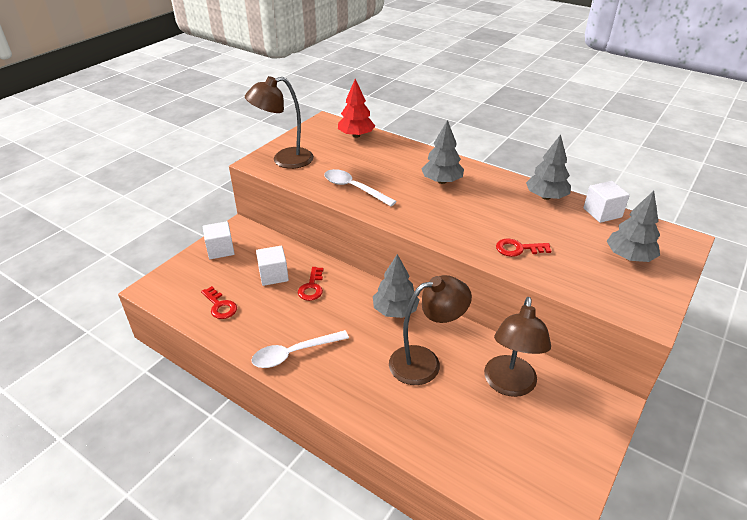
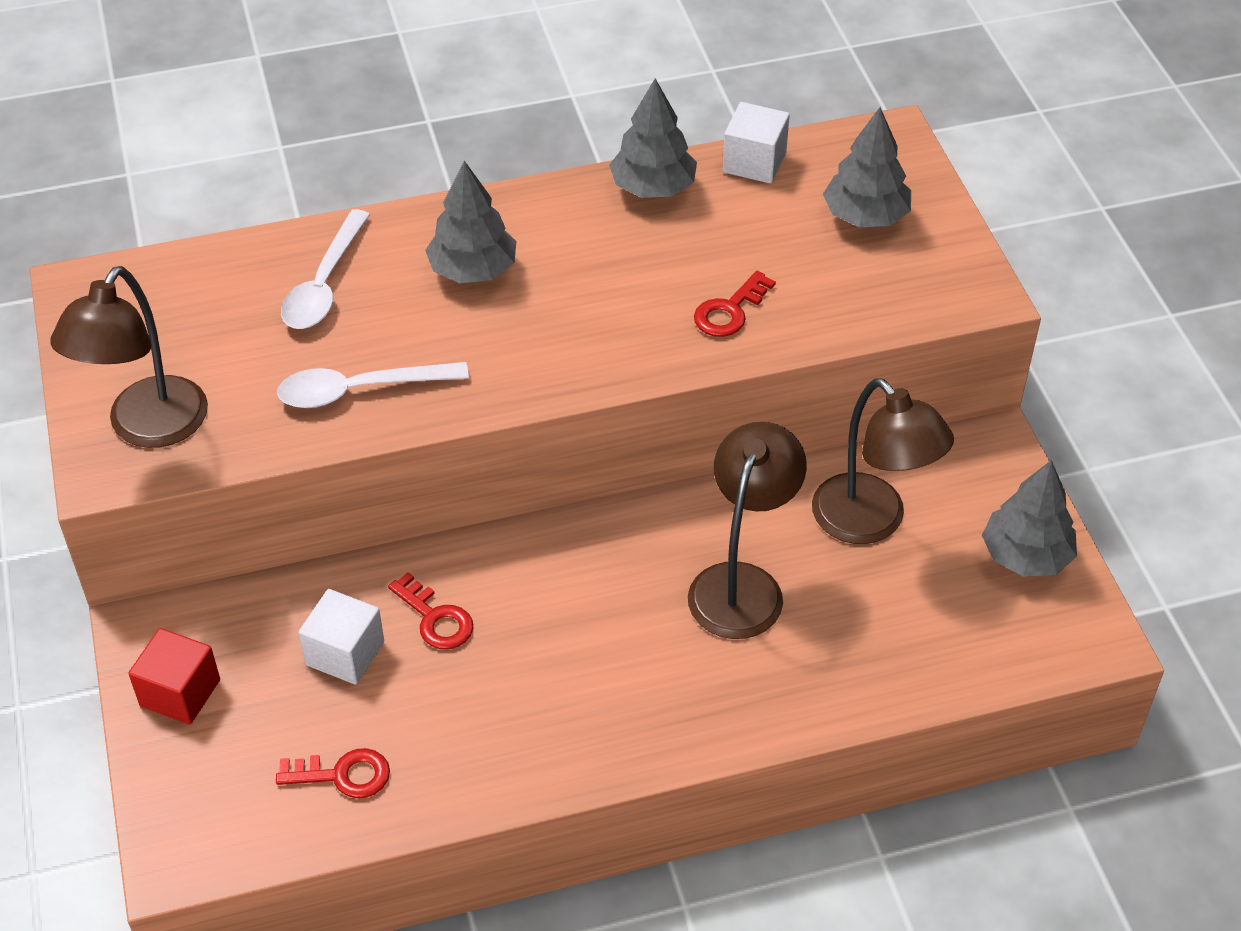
camera: 50 degrees left, 10 degrees up
(220, 250) = (180, 693): white cube -> red cube
(294, 353) = (564, 733): white spoon -> white spoon (324, 284)
(356, 135) = (193, 279): red tree -> none
(395, 310) = (605, 546): grey tree -> grey tree (1026, 556)

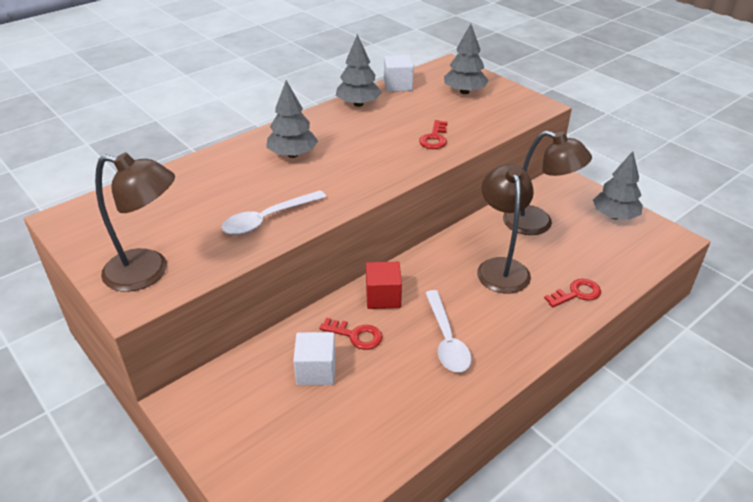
camera: 25 degrees left, 10 degrees down
(148, 428) = (148, 272): brown lamp -> brown lamp turned 75 degrees counterclockwise
(180, 693) = (226, 429): red cube -> red cube (383, 297)
(324, 284) = (214, 180): white spoon -> white spoon (446, 339)
(343, 775) = (358, 436): red key -> red key (576, 293)

